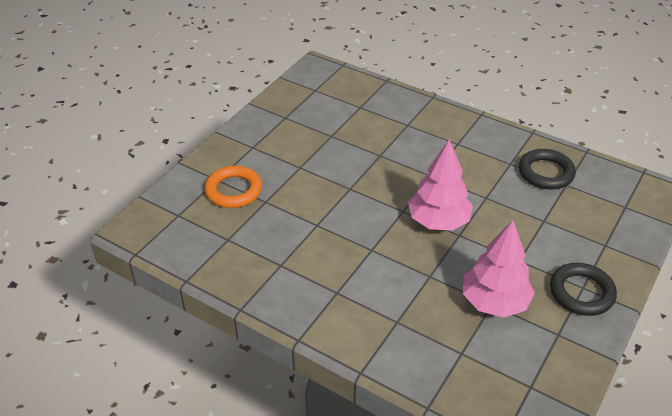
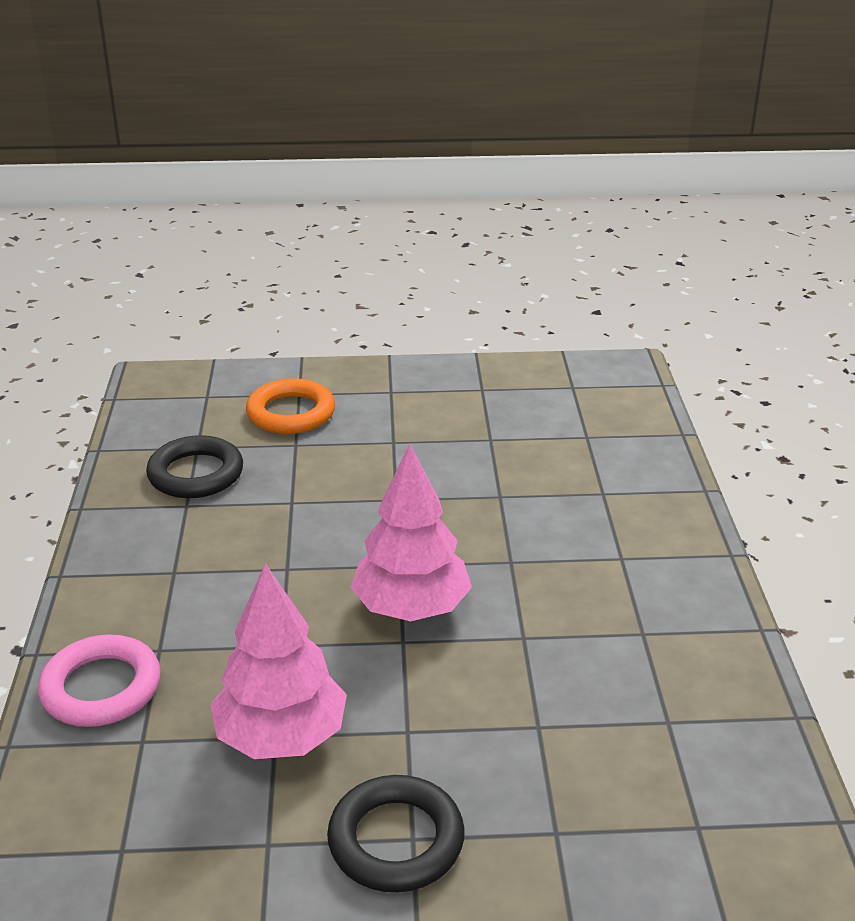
camera: 55 degrees right, 10 degrees down
(410, 354) = (101, 688): none -> pink ring
(545, 173) = (668, 684): black ring -> black ring (196, 474)

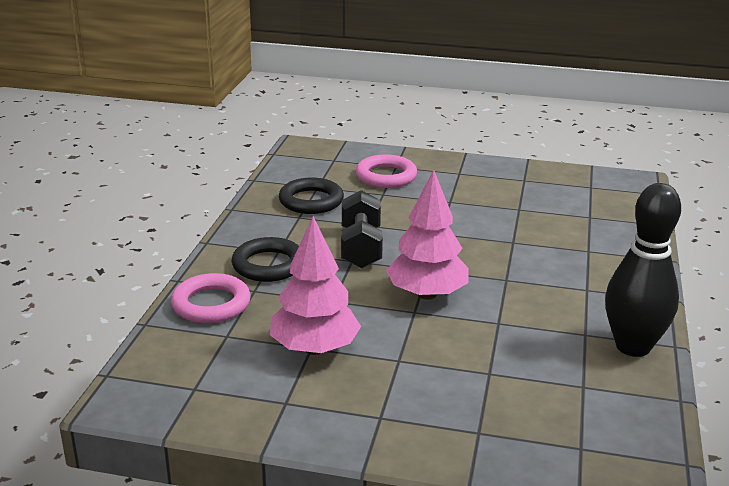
camera: 15 degrees right, 5 degrees down
(291, 413) = (386, 176): orange ring -> pink ring
(293, 544) = (361, 248): none -> black dumbbell
(396, 840) = (369, 416): black ring -> black ring (268, 265)
(710, 641) = (633, 347): none -> black bowling pin

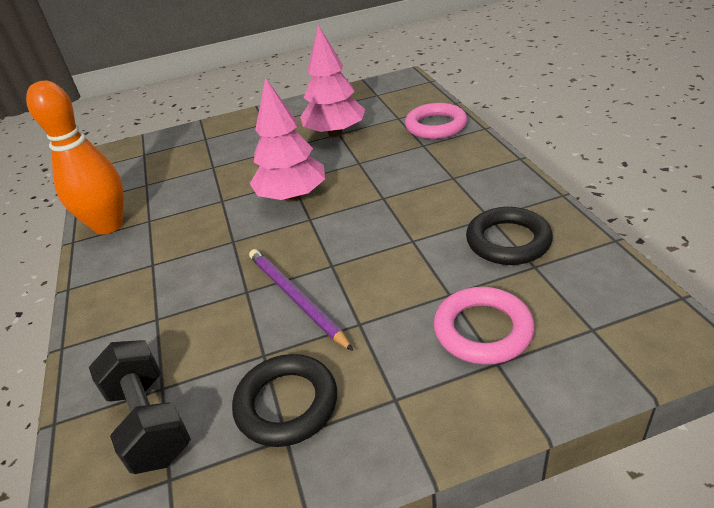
camera: 155 degrees right, 10 degrees up
(268, 265) = (441, 164): black ring -> black ring (286, 404)
(361, 248) = (388, 211): black dumbbell -> black dumbbell (149, 422)
(480, 225) = (296, 298): none -> purple pencil
(633, 347) = (108, 225): black bowling pin -> orange bowling pin

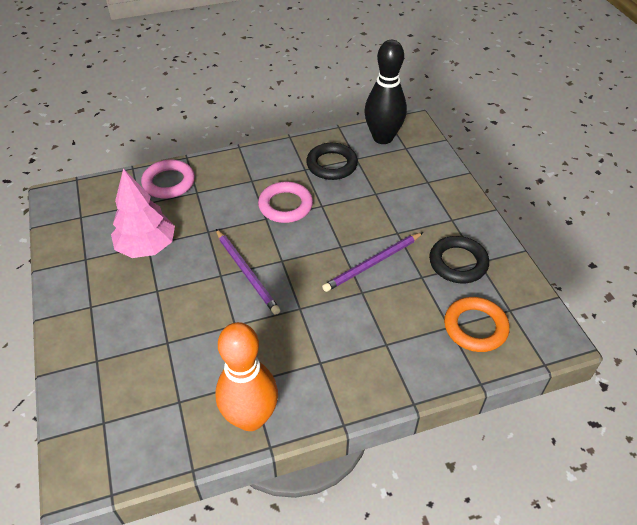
camera: 95 degrees left, 10 degrees up
(149, 422) = (475, 327): black dumbbell -> orange ring
(292, 197) = (247, 273): pink tree -> purple pencil
(483, 330) = (405, 183): pink ring -> pink ring (285, 205)
(609, 295) = (382, 138): none -> black bowling pin

